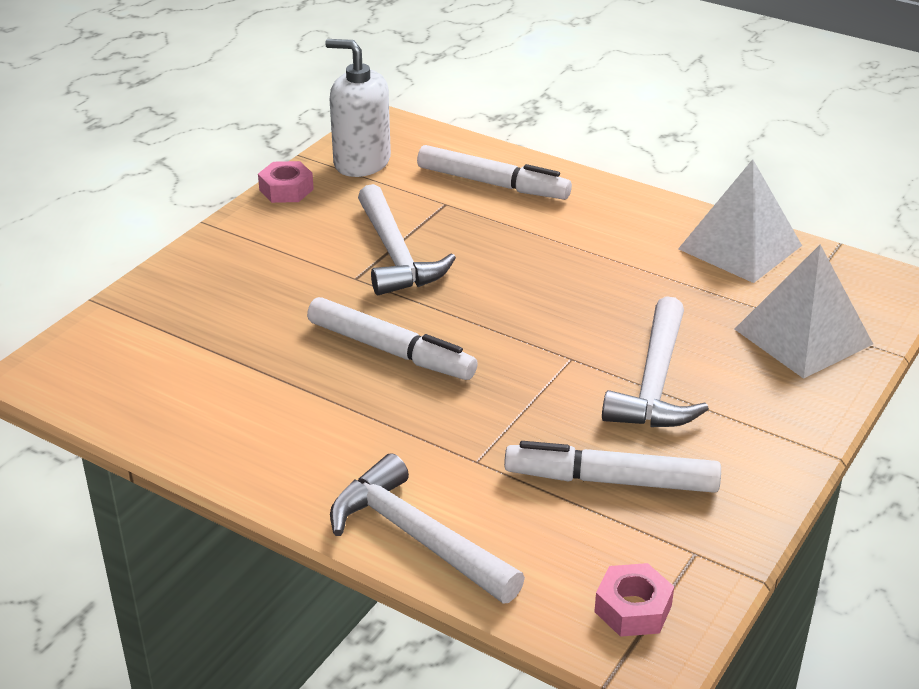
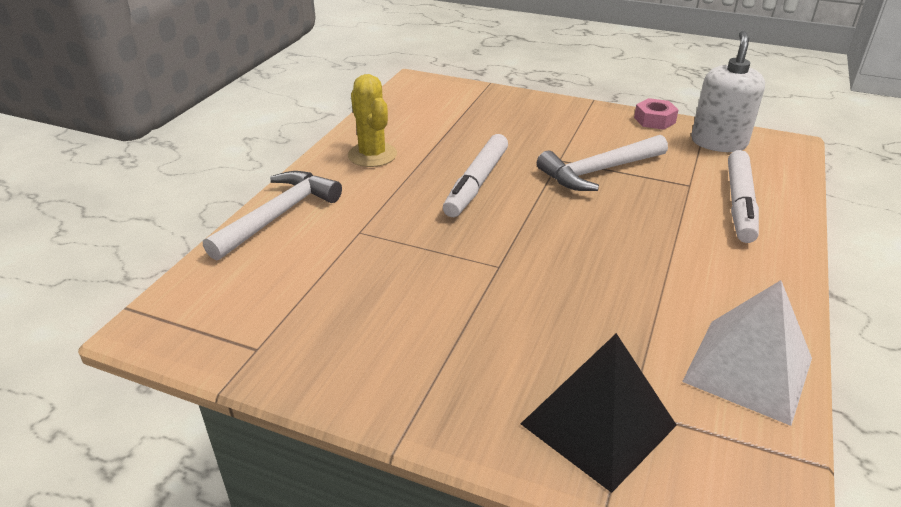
camera: 80 degrees right, 0 degrees up
(276, 437) = (372, 155): none -> yellow cactus
(611, 480) = (342, 297): white marker -> none
(633, 609) = (197, 316): pink nut -> none
(655, 383) = (478, 316): white hammer -> none
(803, 336) = (598, 424): white pyramid -> black pyramid

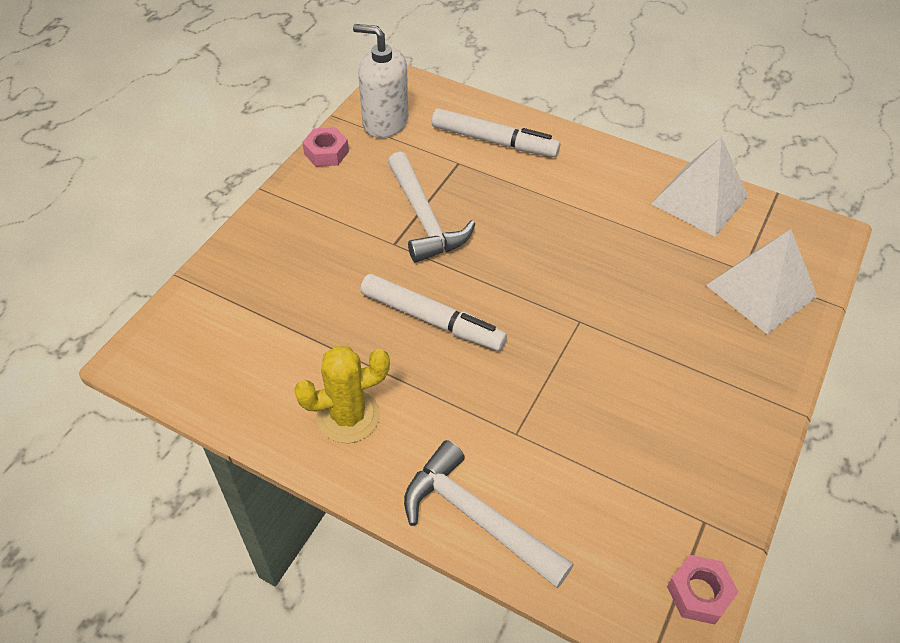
camera: 85 degrees left, 15 degrees up
(182, 340) = (699, 593): none -> pink nut
(598, 424) = (761, 290): black pyramid -> white pyramid

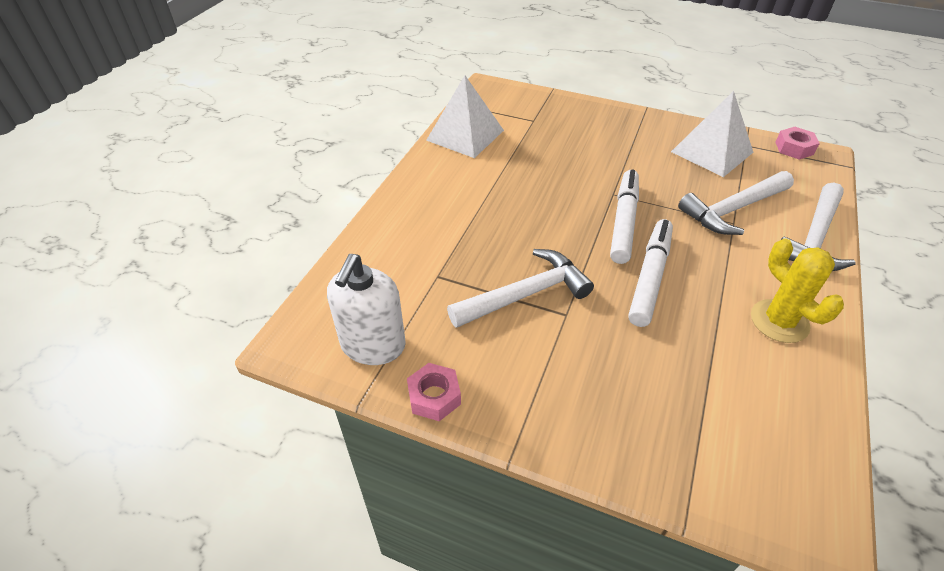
camera: 95 degrees left, 5 degrees down
(494, 141) = (402, 251): white marker -> white marker (623, 221)
(542, 442) = (733, 209): none -> white hammer
(761, 290) = (551, 114): white pyramid -> white pyramid (711, 152)

